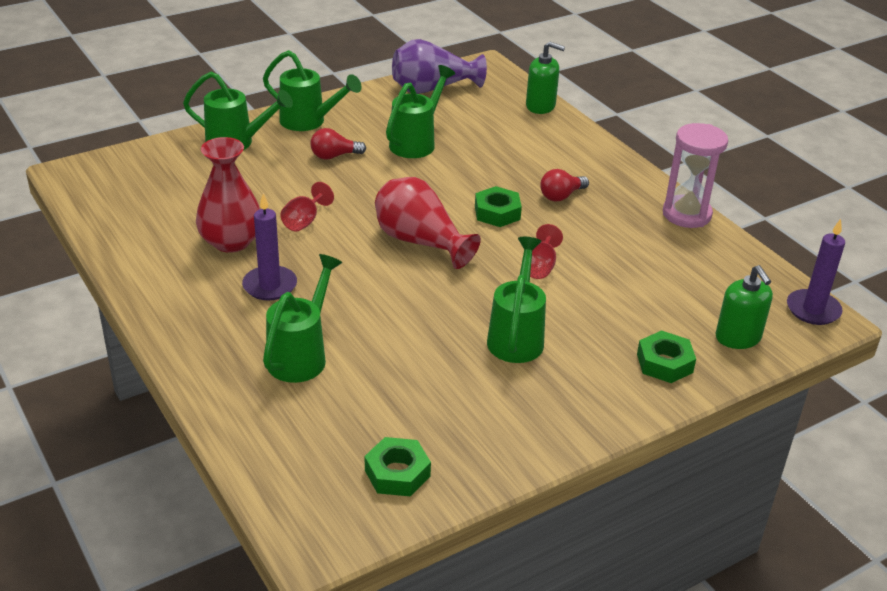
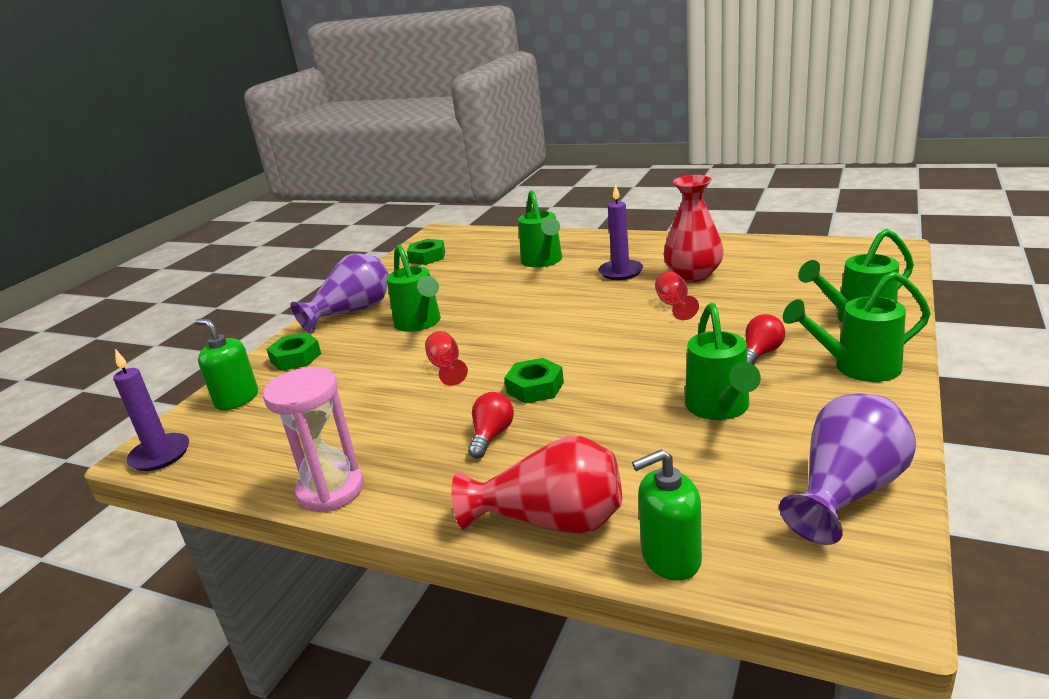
camera: 150 degrees right, 10 degrees down
(420, 242) = (566, 336): red vase -> red vase (551, 521)
(570, 405) = (352, 312): none -> purple vase

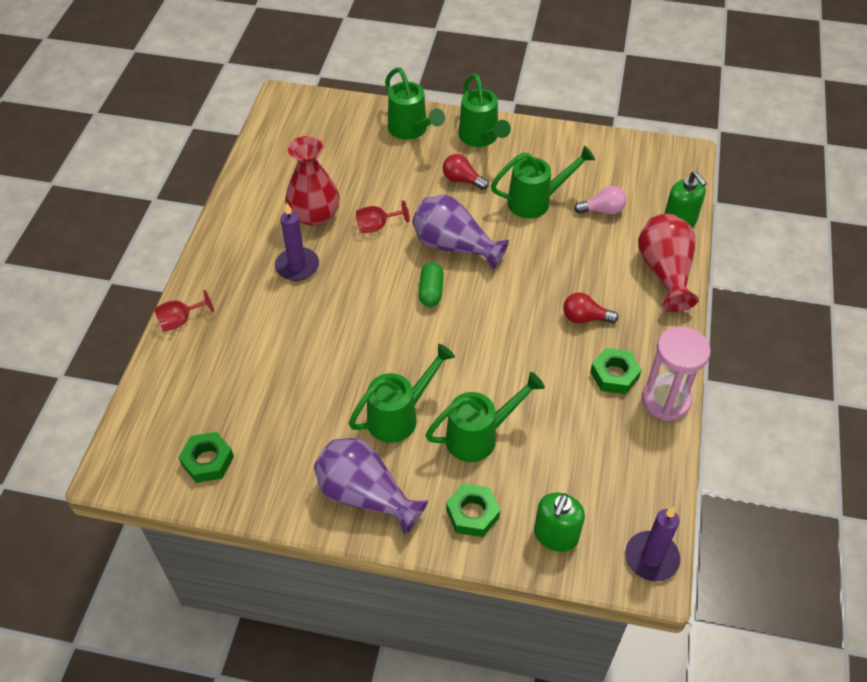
camera: 105 degrees left, 25 degrees up
(446, 367) = (488, 370): red goblet -> red goblet (180, 321)
(535, 387) = (517, 302): green nut -> green nut (614, 375)
(543, 262) = (255, 333): green watering can -> green watering can (480, 436)
(569, 336) = (431, 291): none -> green capsule
(700, 469) = (602, 210): none -> pink light bulb
(847, 492) = (611, 156): purple vase -> purple vase (454, 246)

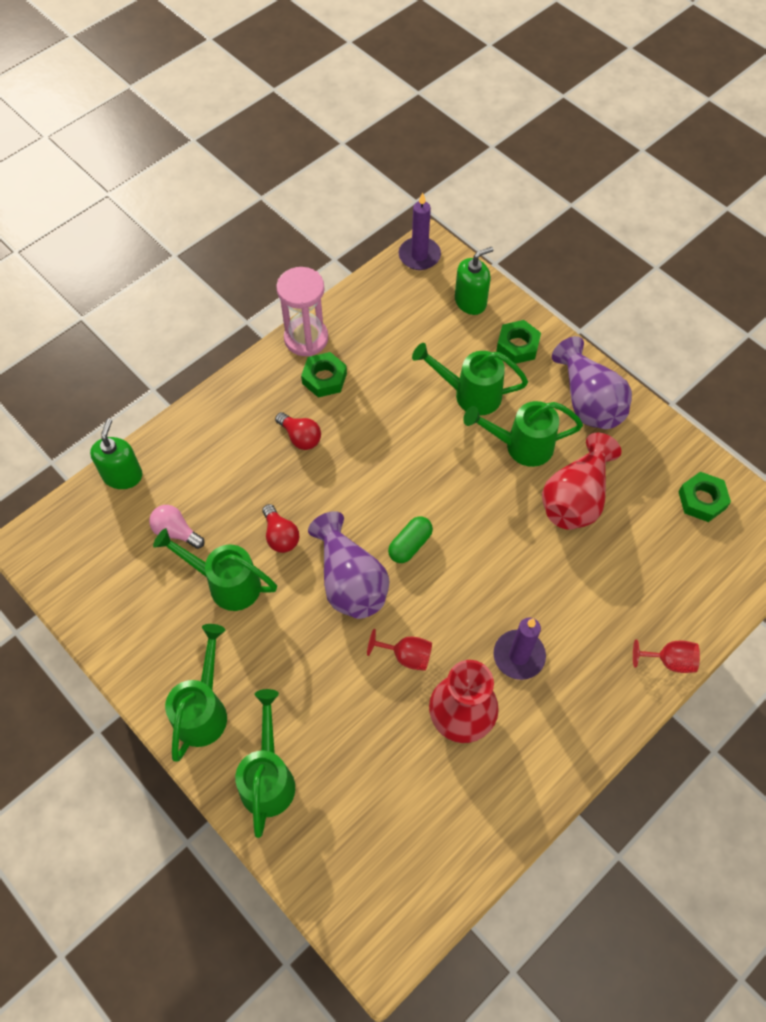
camera: 145 degrees left, 10 degrees up
(462, 180) = (274, 661): red light bulb -> red light bulb (280, 536)
(665, 273) = (192, 435): red vase -> red vase (575, 498)

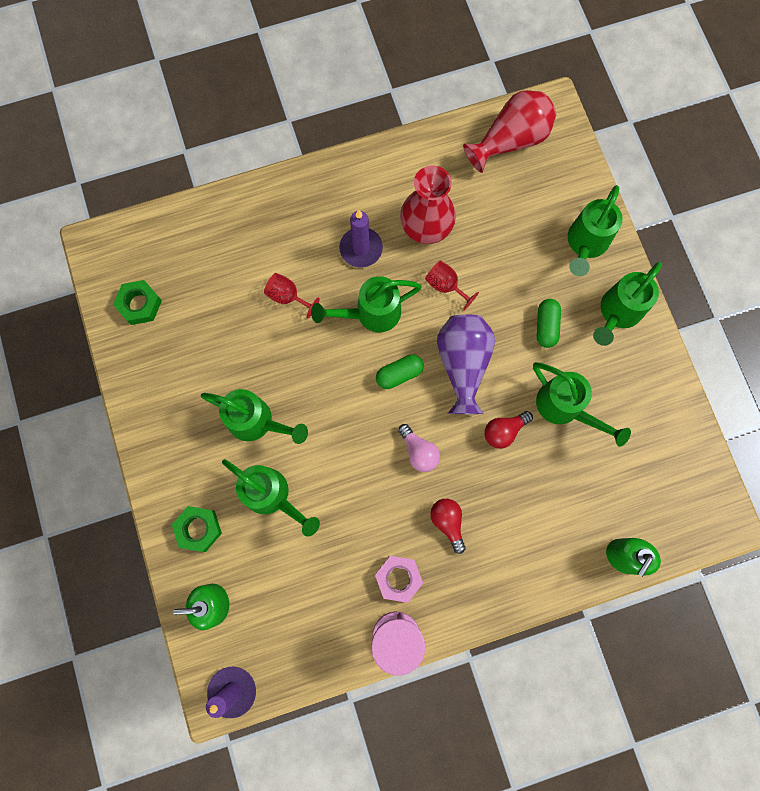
camera: 155 degrees left, 15 degrees up
(176, 532) = (592, 476): pink light bulb -> pink light bulb (419, 452)
(278, 660) = (546, 326): none -> green capsule
(280, 536) = (504, 431): red light bulb -> red light bulb turned 120 degrees counterclockwise
(324, 378) = (398, 578): green nut -> pink nut
(470, 591) = (370, 314): none -> green watering can
(575, 498) = (240, 353): red vase -> red vase (510, 141)
(588, 401) = (171, 438): purple vase -> none
(669, 661) = (252, 197): red goblet -> red goblet (288, 297)

